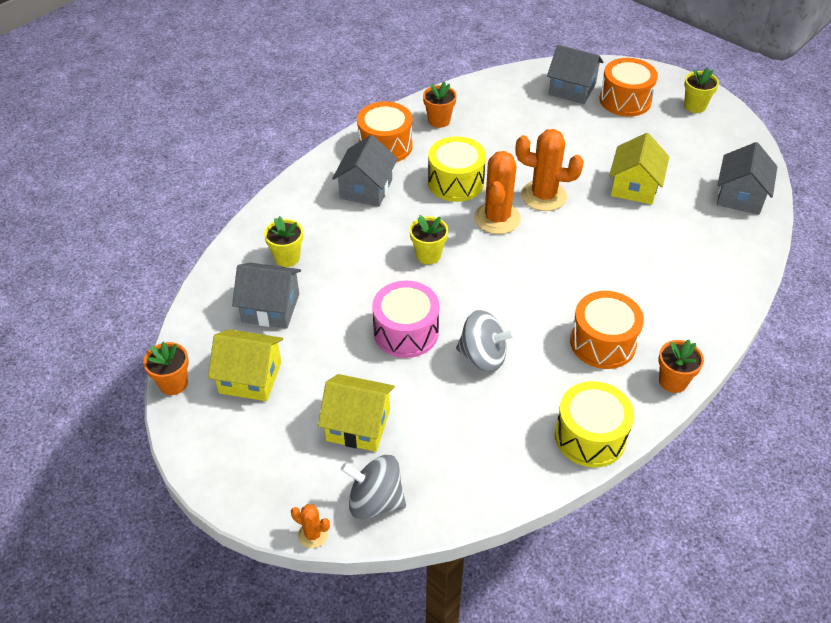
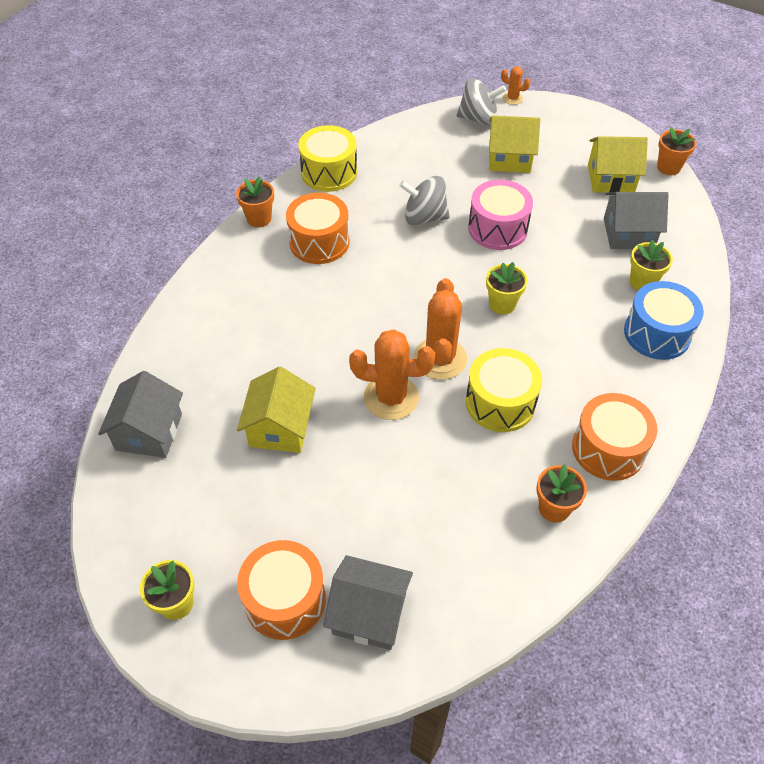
camera: 170 degrees right, 5 degrees up
(301, 214) = (657, 333): none -> blue drum
(366, 189) = (602, 377): grey house -> none

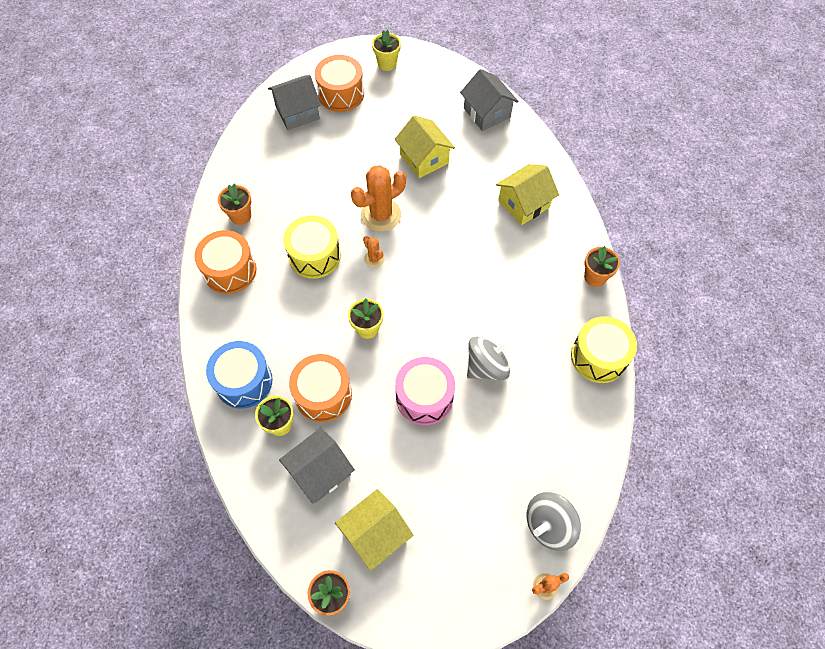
camera: 140 degrees right, 10 degrees up
(319, 242) = (534, 288): orange drum -> orange drum (323, 394)
(440, 358) = (374, 259): orange cactus -> orange cactus, size x0.49
(509, 158) = (479, 490): yellow house -> yellow house (523, 204)

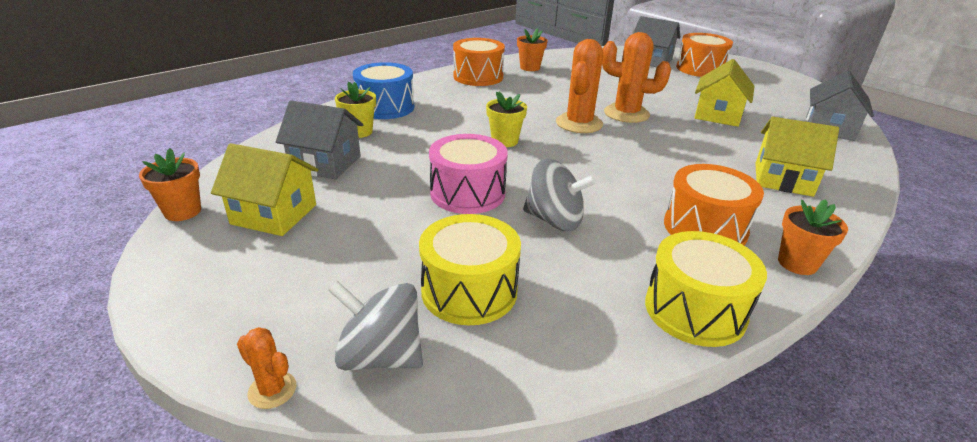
camera: 55 degrees right, 30 degrees down
(314, 256) = (540, 100): yellow drum -> yellow drum (469, 291)
(323, 394) = (410, 141): orange drum -> orange drum (705, 228)
(374, 259) = (579, 123): orange cactus -> orange cactus, size x2.05
(387, 64) = (766, 76): yellow flower pot -> none

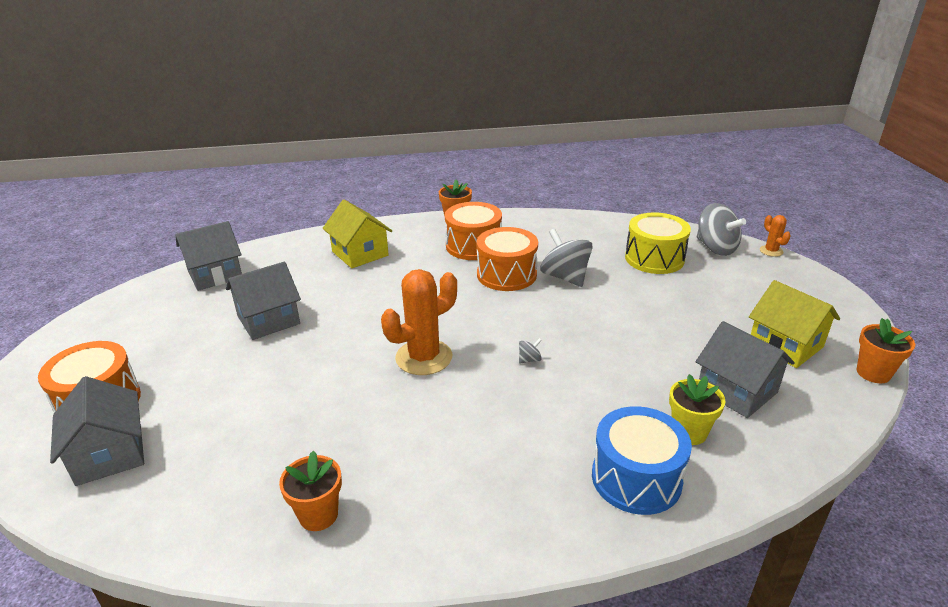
camera: 145 degrees left, 0 degrees up
(467, 193) = (612, 315): pink drum -> none
(478, 77) = (434, 518): orange drum -> orange drum (506, 274)
(504, 141) = (529, 360): yellow flower pot -> grey spinning top
(626, 114) = (352, 354): orange cactus -> none
(695, 310) = (542, 221): yellow drum -> none
(717, 115) = (268, 320): yellow house -> grey house

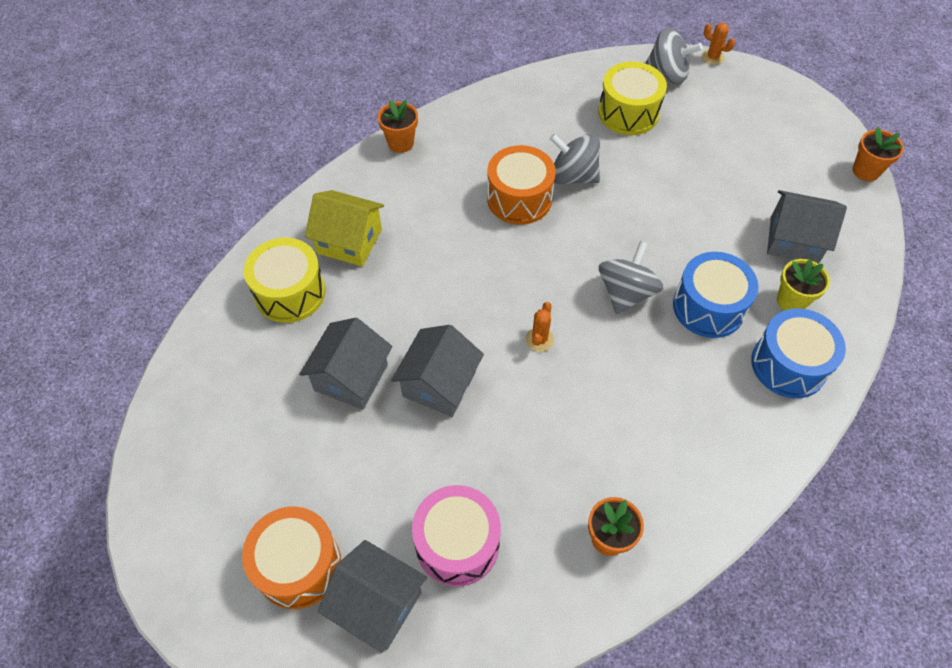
camera: 35 degrees left, 25 degrees up
(206, 449) = (457, 543): none -> pink drum
(215, 274) = (222, 351): grey house -> grey house (439, 384)
(291, 263) = (290, 293): none -> yellow drum
(424, 357) = (539, 339): orange cactus -> orange cactus, size x0.49
(473, 246) = (453, 174): orange drum -> none
(529, 360) = (625, 293): grey spinning top -> grey spinning top, size x2.38
(596, 400) = (708, 307): none -> blue drum
(785, 345) = (794, 171): yellow house -> none

